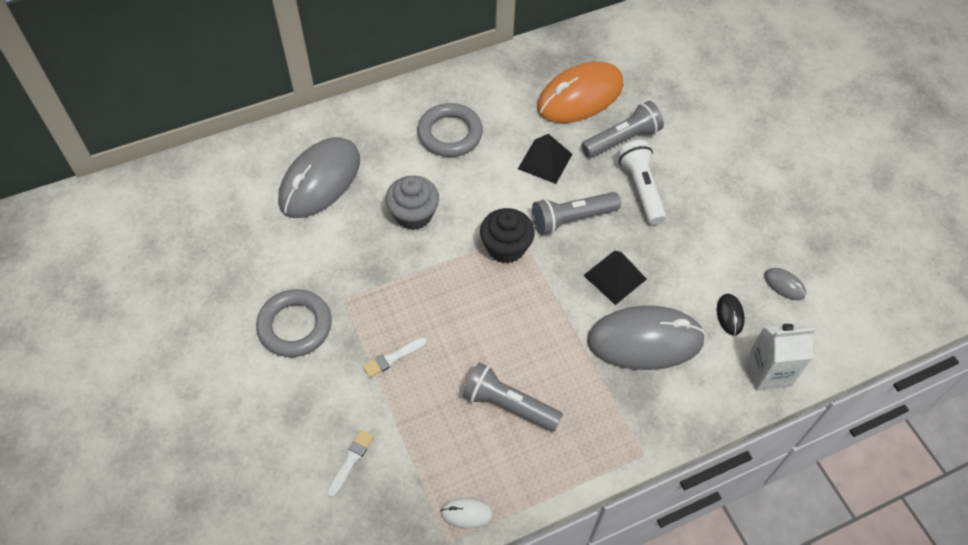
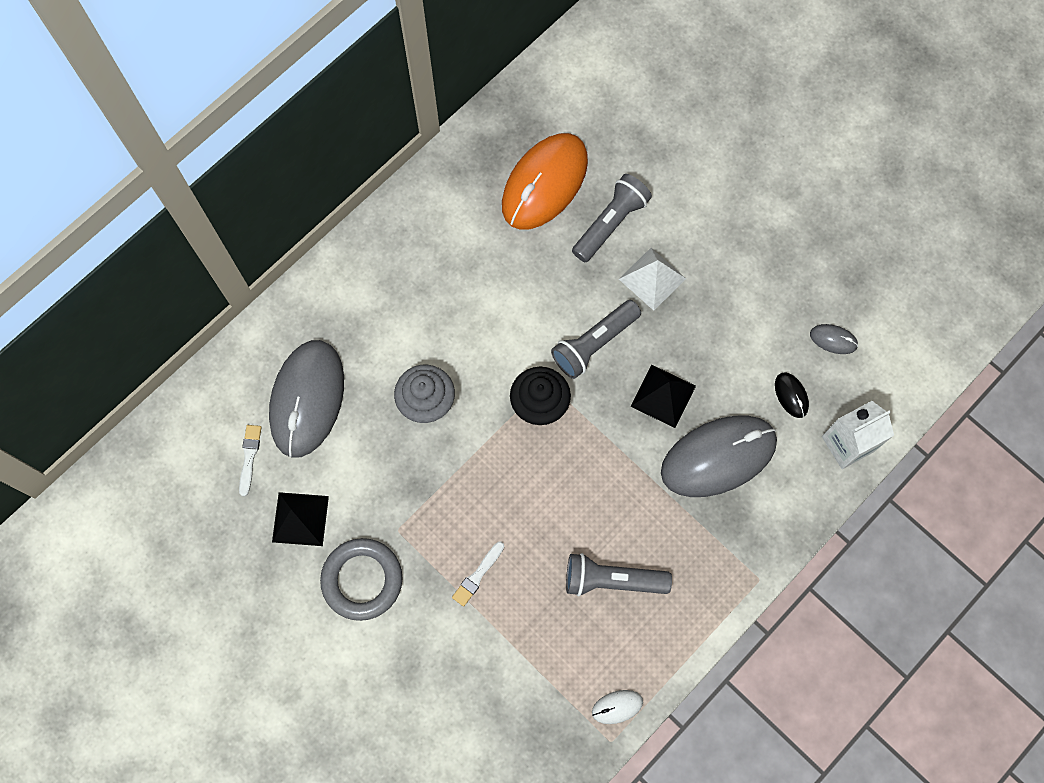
camera: 20 degrees left, 15 degrees up
(351, 461) = (484, 700): white brush -> white brush (249, 457)
(450, 134) = (422, 286): grey ring -> none
(545, 161) = (539, 282): black pyramid -> black pyramid (300, 519)
(641, 189) = (652, 279): white flashlight -> white pyramid

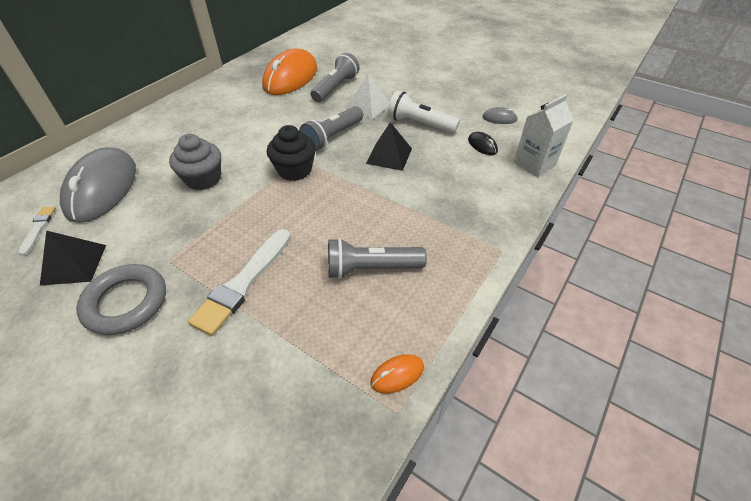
camera: 10 degrees left, 25 degrees down
(478, 575) = (243, 283): white brush -> white brush, size x1.95
(617, 707) = (397, 375): white mouse -> orange mouse
(717, 334) = (420, 124): none -> white flashlight
(718, 457) = (440, 182): grey mouse -> none

